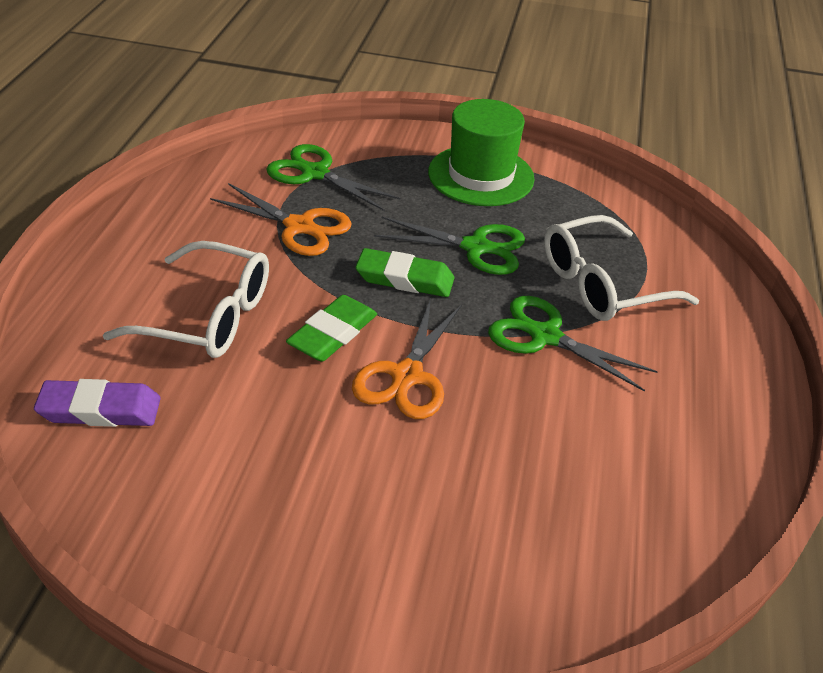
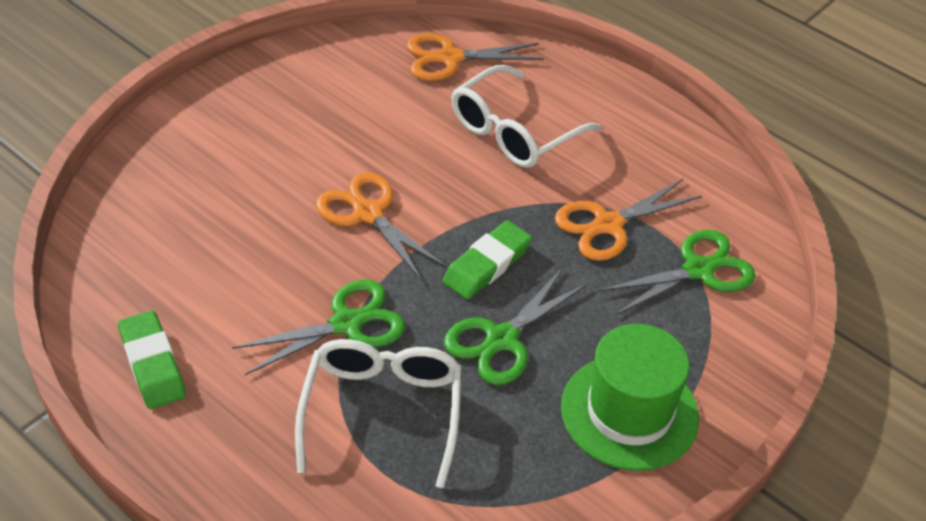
camera: 120 degrees right, 5 degrees up
(100, 410) = (449, 58): purple eraser -> orange scissors
(333, 334) = (446, 191): green eraser -> green eraser (152, 364)

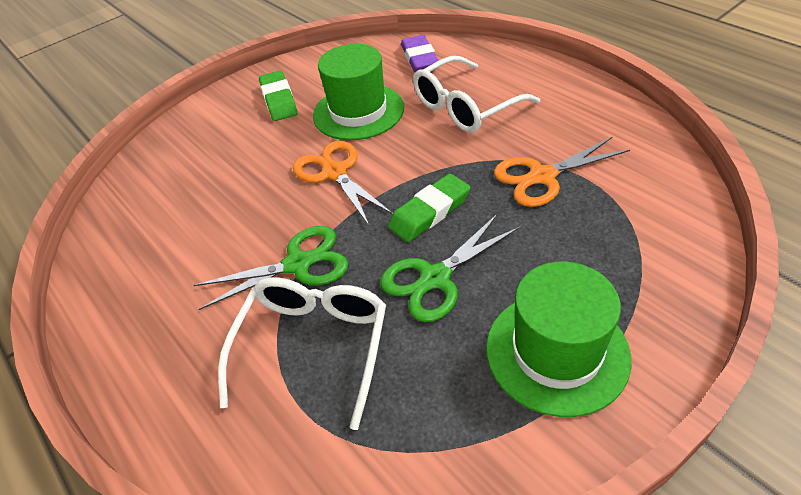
camera: 15 degrees right, 0 degrees up
(152, 364) = (126, 299): green eraser -> green eraser (279, 100)
(382, 132) = (358, 112): none -> green hat
(449, 58) = (420, 58): orange scissors -> purple eraser
(698, 270) = (628, 213): green scissors -> none

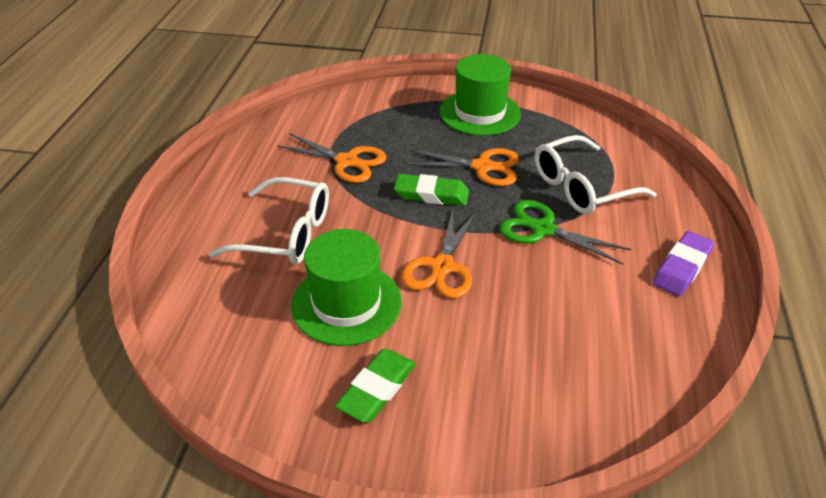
camera: 135 degrees left, 5 degrees down
(420, 58) = (213, 309): purple eraser -> purple eraser (682, 267)
(435, 278) = (482, 167): green scissors -> orange scissors

